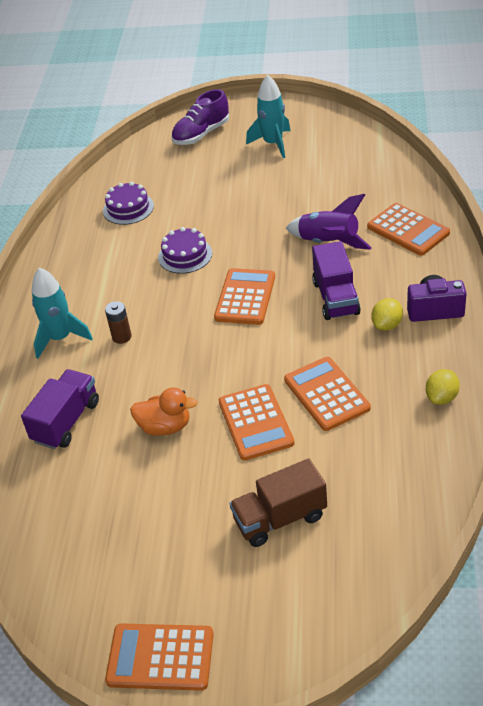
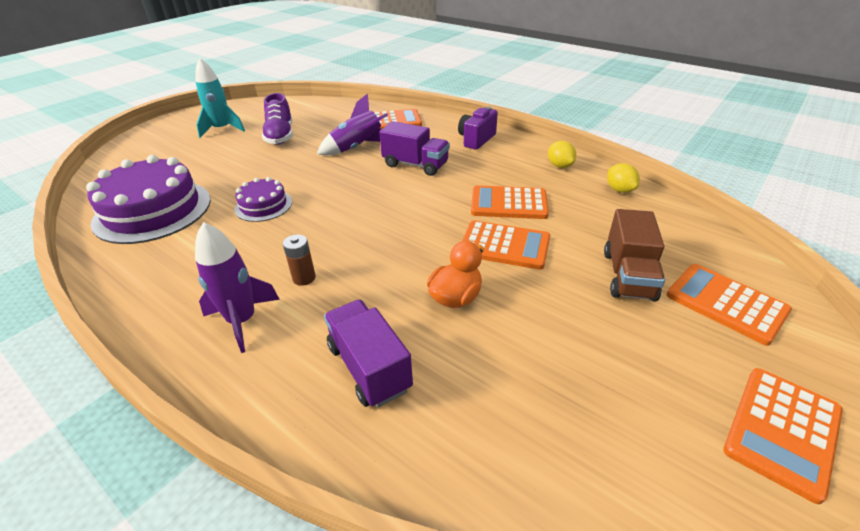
camera: 60 degrees left, 5 degrees down
(60, 338) = (242, 321): turquoise rocket -> purple rocket
(128, 208) = (153, 211): purple cake -> purple cake, size x1.94
(201, 134) = (148, 149): purple shoe -> purple shoe (280, 136)
(245, 297) = (357, 197): orange calculator -> orange calculator (726, 303)
(387, 325) = (468, 158): yellow lemon -> yellow lemon (619, 190)

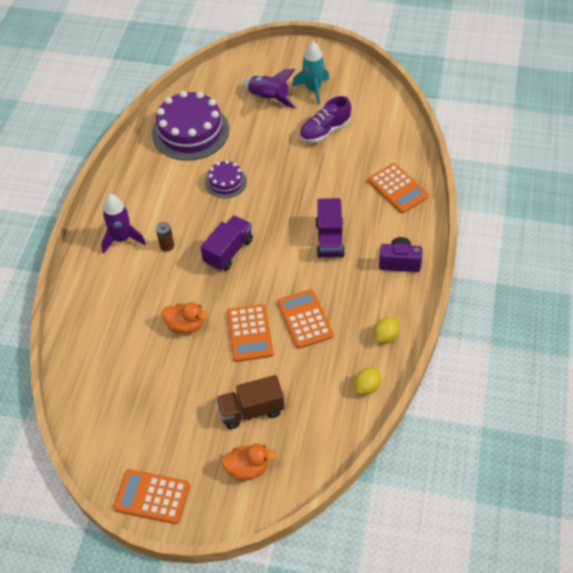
camera: 65 degrees right, 15 degrees up
(357, 148) = (335, 189): purple rocket -> purple rocket (268, 98)
(369, 367) = (116, 309): purple truck -> purple truck (228, 251)
(726, 303) = (247, 468): orange calculator -> orange duck

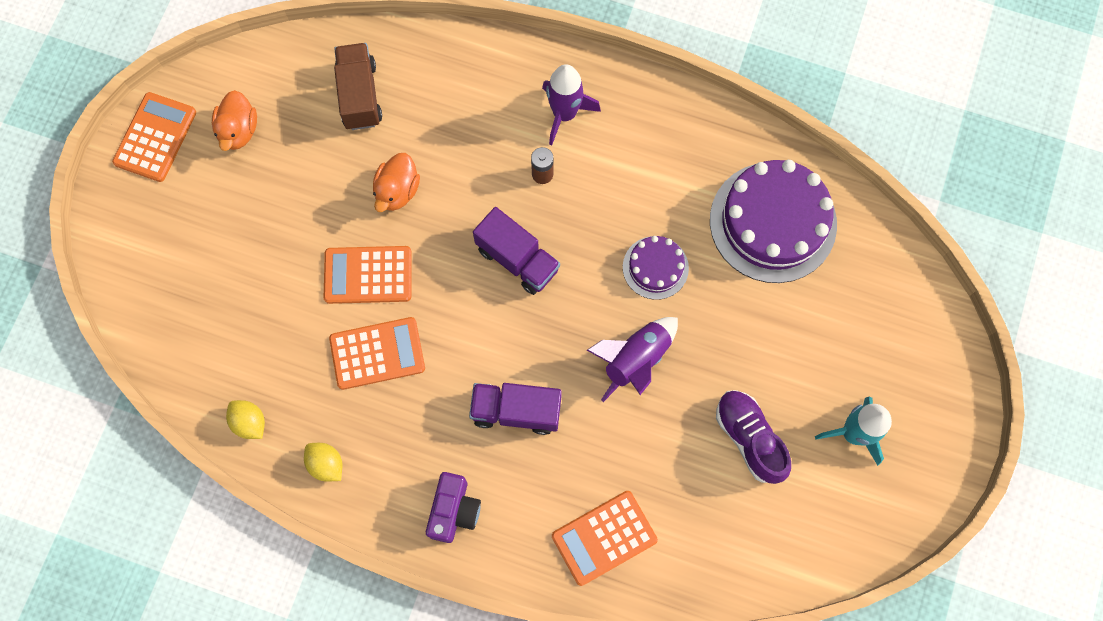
camera: 95 degrees right, 20 degrees up
(247, 468) = (165, 252): orange duck -> orange duck (238, 130)
(251, 410) = (247, 265): brown truck -> brown truck (360, 95)
(268, 98) = (838, 354): purple rocket -> purple rocket (635, 360)

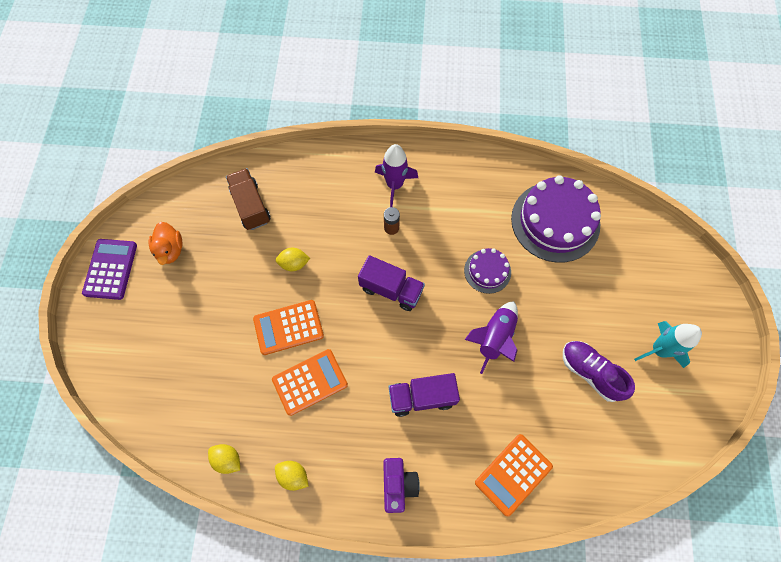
camera: 15 degrees left, 5 degrees down
(155, 137) = (110, 269): orange calculator -> purple calculator
(397, 191) = (294, 263): orange duck -> yellow lemon

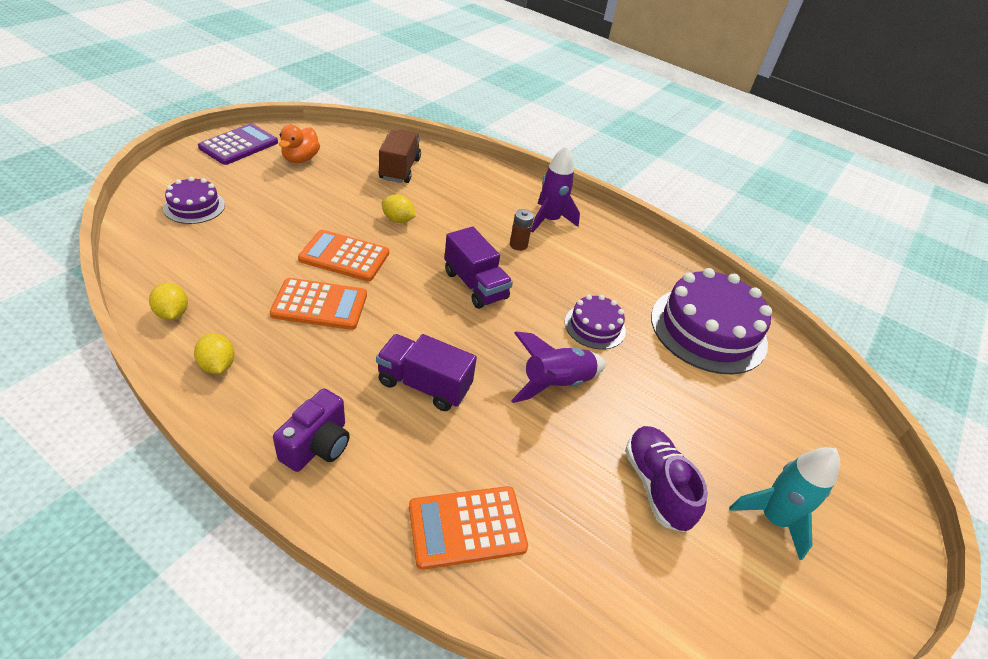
camera: 25 degrees right, 25 degrees down
(144, 358) = (194, 206): none -> purple cake

